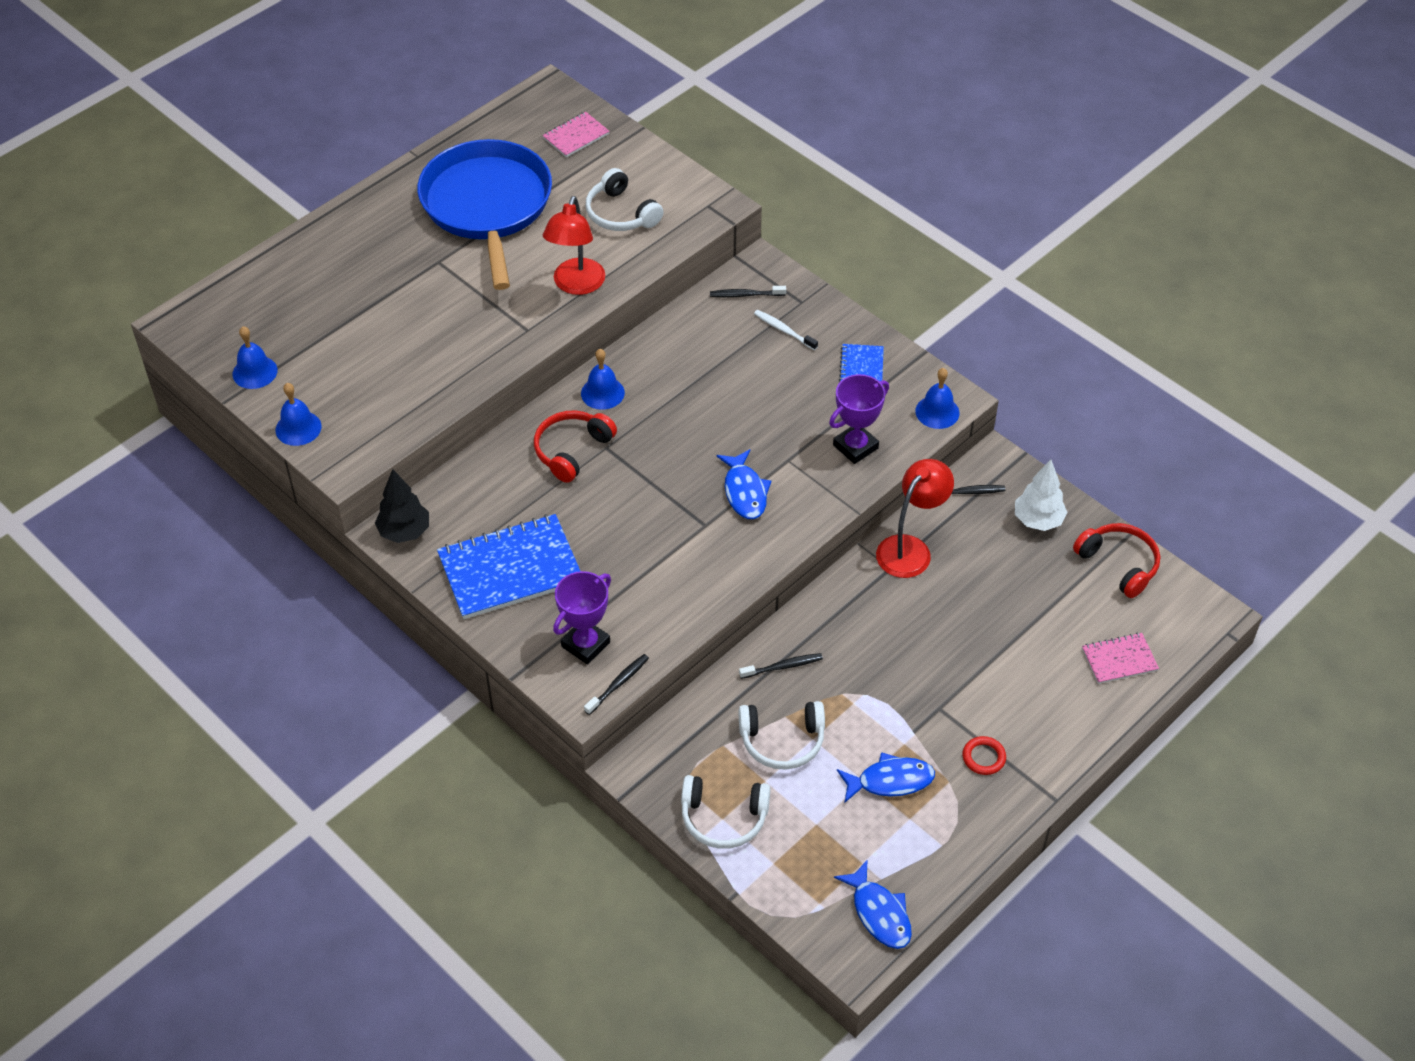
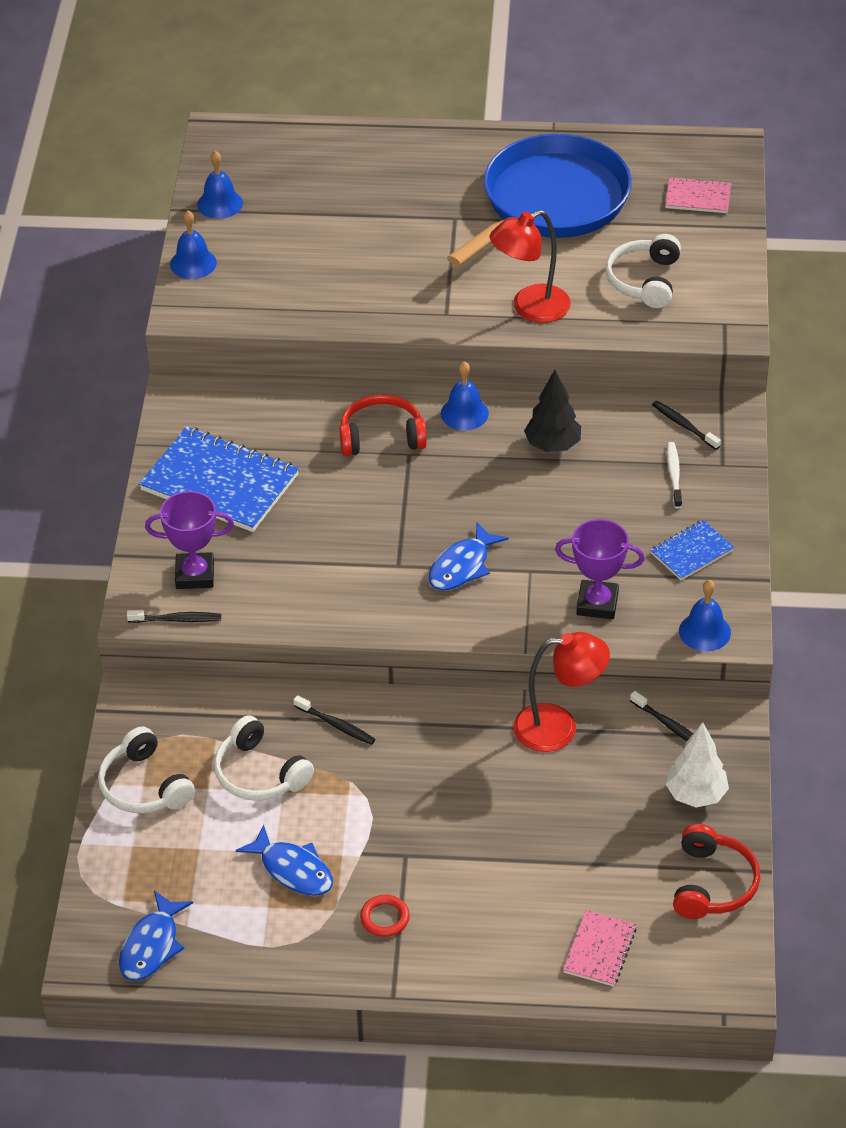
camera: 50 degrees right, 5 degrees down
(404, 532) = (188, 400): black tree -> black tree (552, 445)
(1119, 660) = (599, 950): pink notebook -> pink notebook turned 75 degrees clockwise

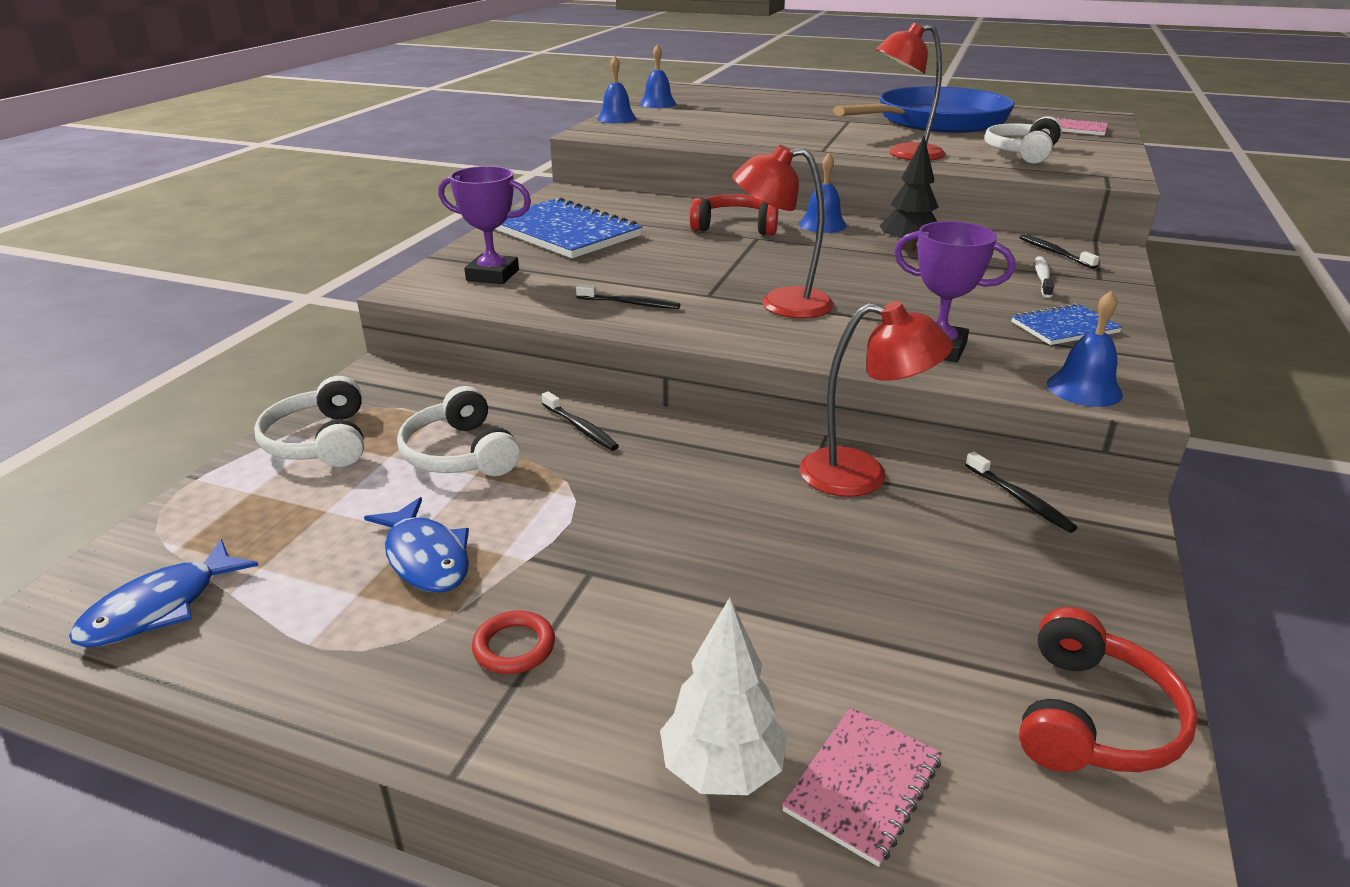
camera: 15 degrees right, 15 degrees down
(177, 619) = (448, 298): black toothbrush -> black toothbrush (630, 303)
(462, 566) = (781, 304): blue fish -> red lamp
(696, 795) = (1059, 584): white tree -> white tree (722, 769)

